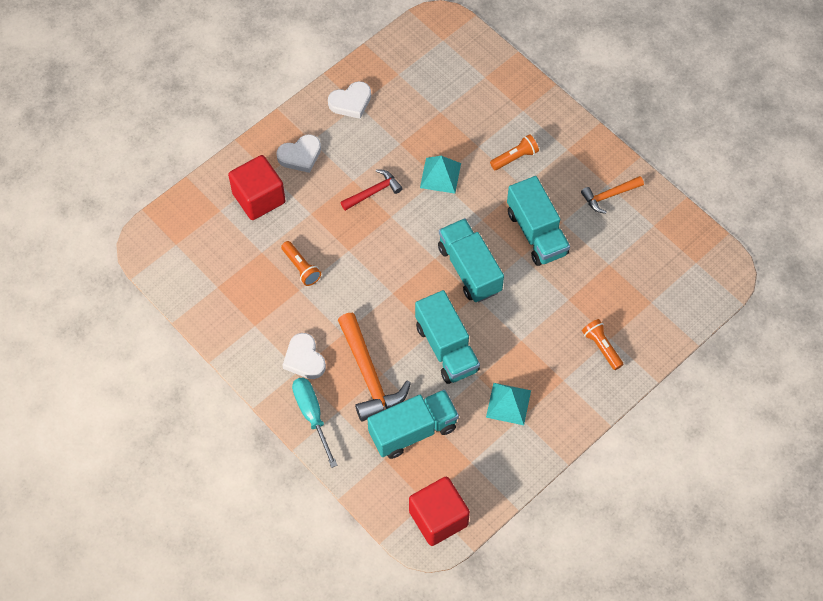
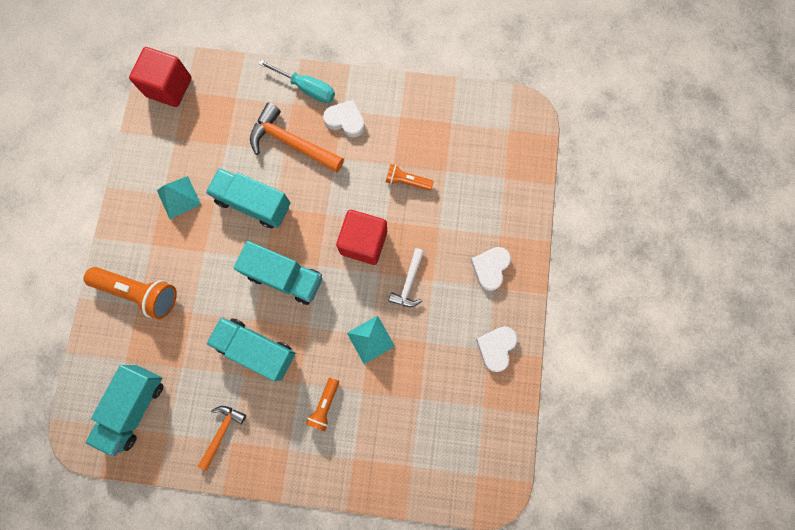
camera: 140 degrees right, 15 degrees up
(259, 198) = (487, 209): red cube -> red cube (363, 242)
(373, 192) = (409, 282): red hammer -> white hammer
(413, 431) = (230, 129): turquoise truck -> turquoise truck (134, 407)
(601, 347) = (139, 292): orange flashlight -> orange flashlight, size x1.79

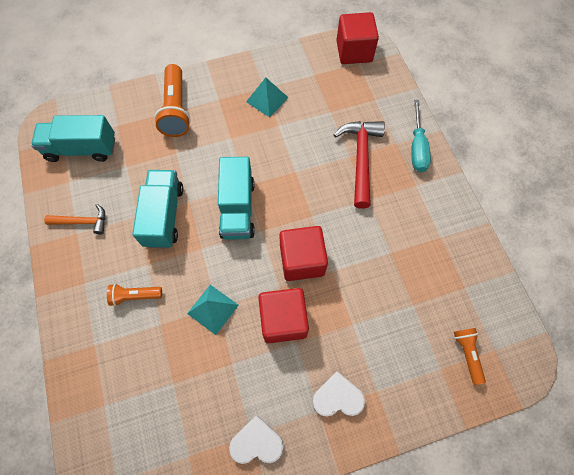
camera: 65 degrees right, 10 degrees down
(253, 203) = (290, 155): turquoise truck -> none
(292, 143) = (360, 159): orange hammer -> red hammer
(345, 120) = (408, 192): white heart -> none
(407, 181) = (381, 272): orange flashlight -> orange flashlight (467, 354)
(409, 282) = (283, 320): white hammer -> red cube

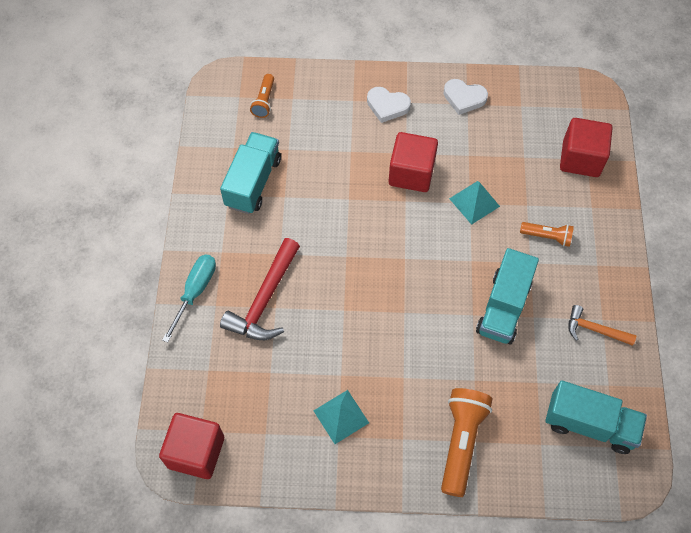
camera: 160 degrees left, 5 degrees down
(237, 208) = (421, 289): turquoise truck -> turquoise truck (253, 182)
(302, 260) = (374, 217): red cube -> red cube (580, 159)

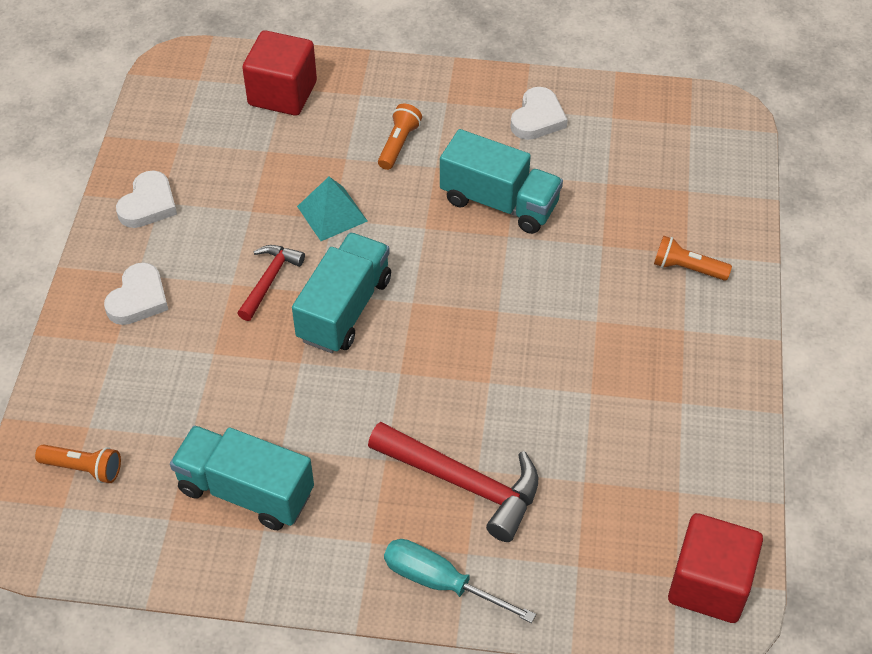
camera: 85 degrees left, 10 degrees down
(341, 416) = (652, 397): turquoise pyramid -> none
(411, 173) = (269, 280): red cube -> red hammer
(461, 442) = (687, 268): orange flashlight -> orange flashlight, size x0.56
(589, 424) = (662, 142): turquoise truck -> turquoise truck (344, 309)
(595, 329) = (537, 118): orange hammer -> white heart

